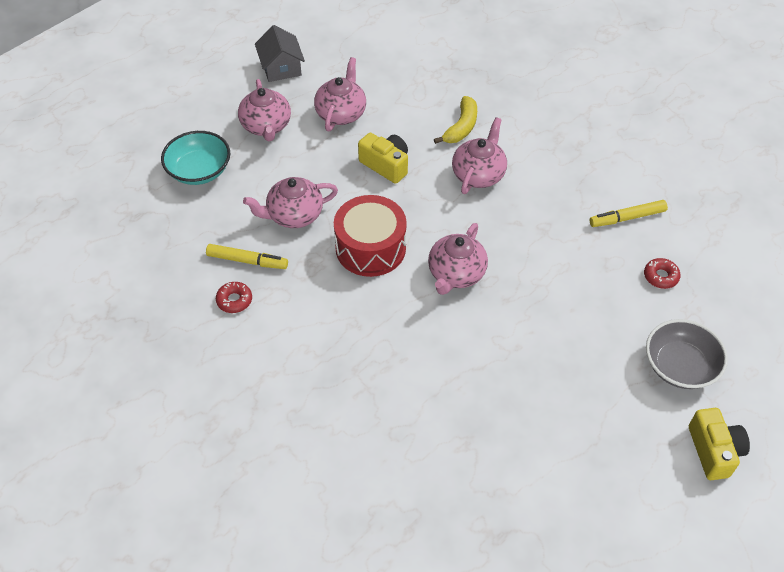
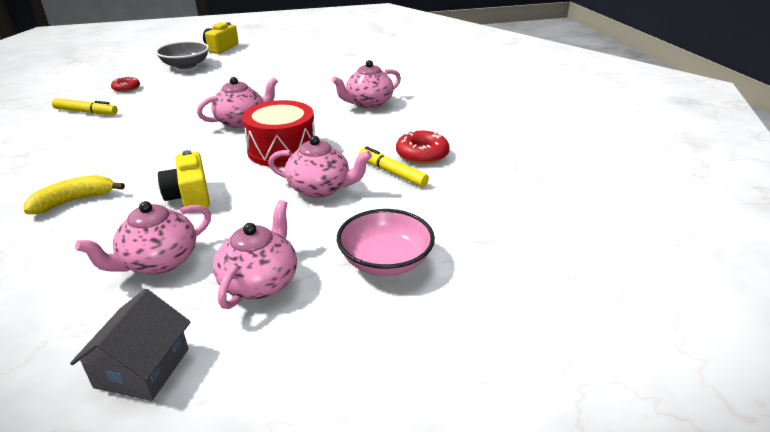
camera: 150 degrees left, 20 degrees down
(199, 170) = (385, 261): turquoise bowl -> pink bowl
(234, 300) = (422, 154): red donut -> red donut, size x1.57
(478, 174) = (128, 164): pink teapot -> pink teapot (368, 103)

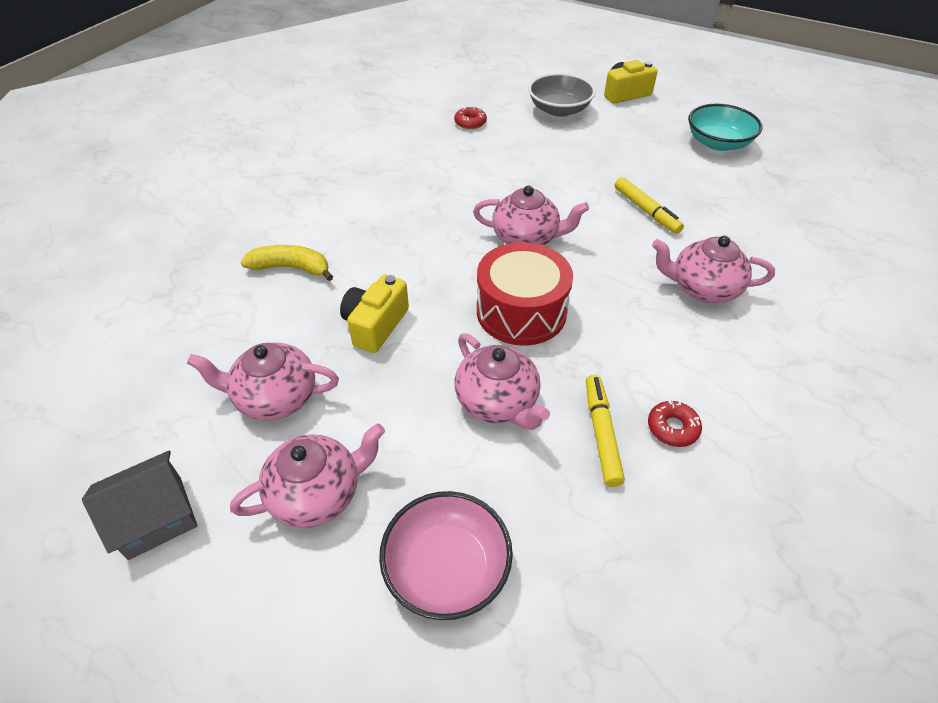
camera: 45 degrees right, 15 degrees up
(86, 112) = (406, 143): yellow marker -> yellow marker (646, 210)
(302, 51) = (718, 143): none -> turquoise bowl
(422, 154) = (672, 428): red donut -> red donut, size x0.64

